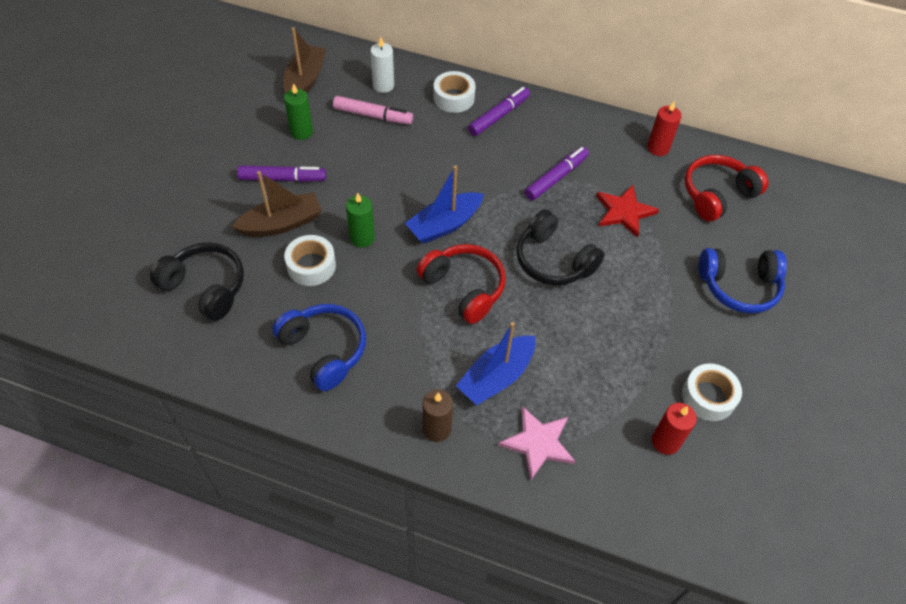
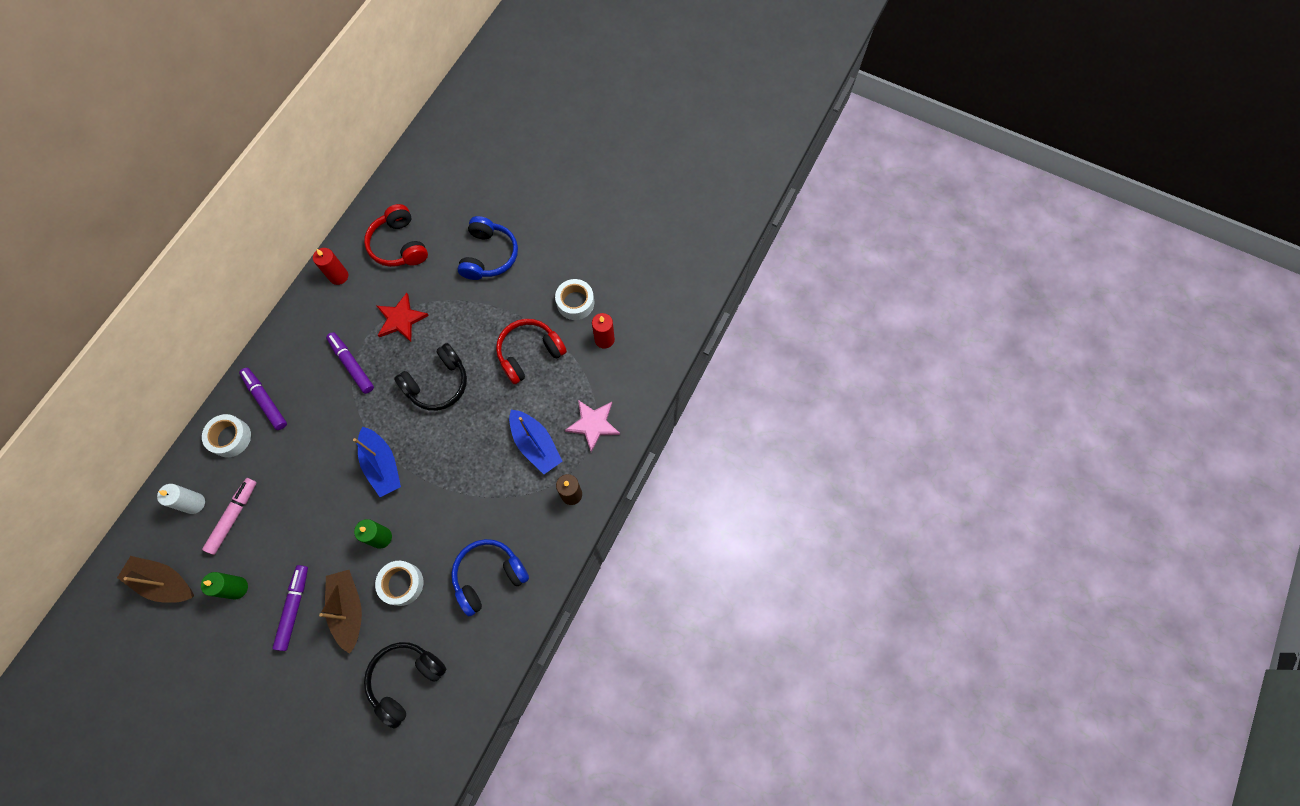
camera: 80 degrees left, 15 degrees up
(464, 288) = (450, 457): red headphones -> red headphones (529, 353)

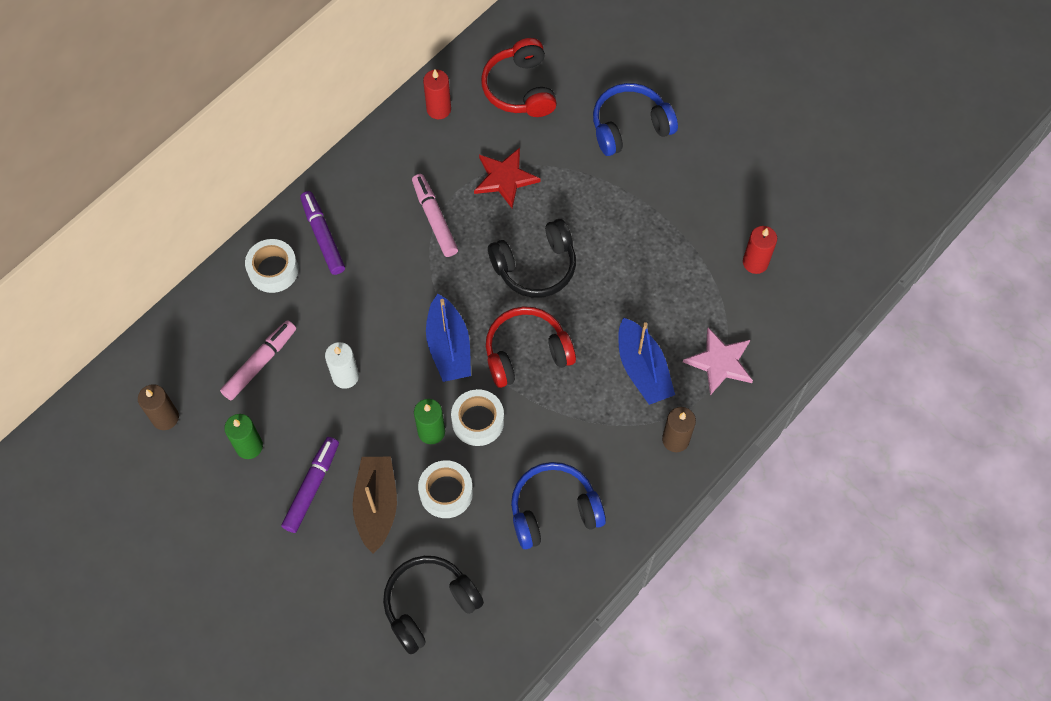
camera: 15 degrees right, 5 degrees down
(164, 582) = (165, 418): brown boat -> brown candle
(194, 503) = (217, 336): white candle -> white candle (345, 376)
(352, 365) = (434, 219): purple marker -> pink marker
(489, 255) = (630, 126): blue headphones -> blue headphones turned 135 degrees counterclockwise
(529, 353) = (657, 257): red headphones -> red headphones (526, 353)
(575, 303) = (727, 209): white tape -> white tape (478, 421)

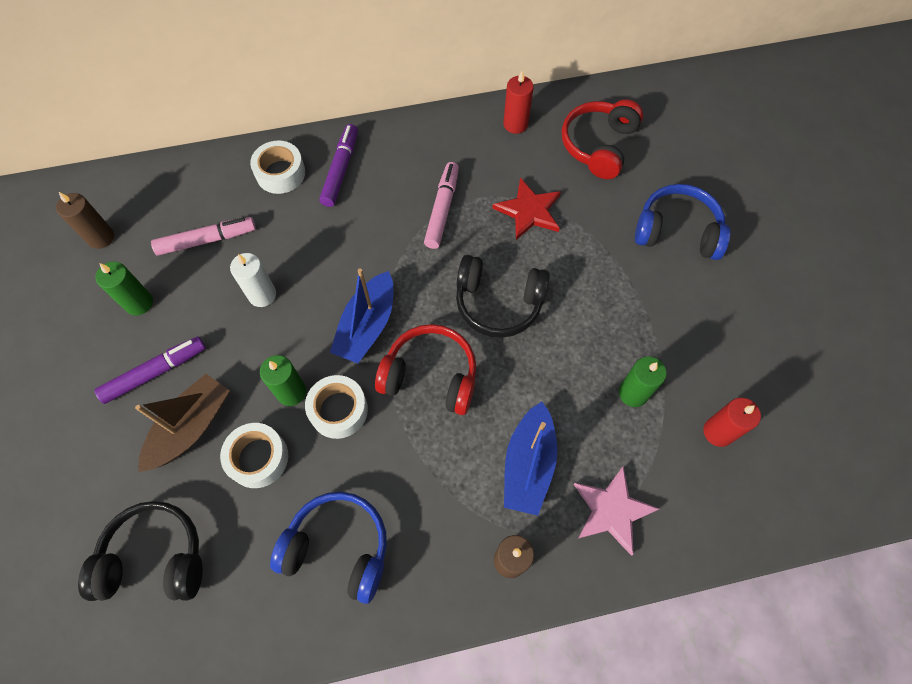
camera: 35 degrees right, 0 degrees up
(680, 272) = (633, 393): none -> green candle

